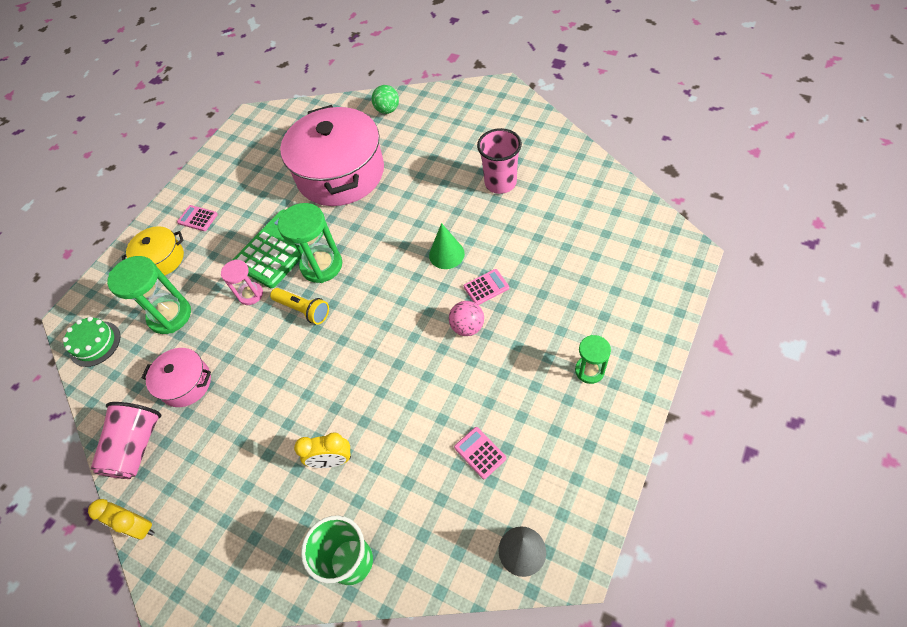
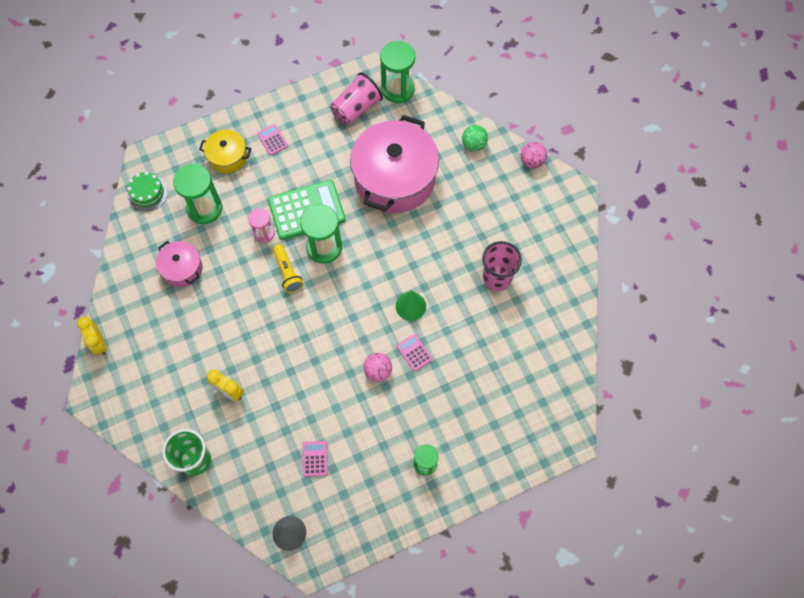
camera: 30 degrees right, 10 degrees up
(136, 447) = (128, 290): pink cup -> pink cup (356, 108)
(286, 115) = (398, 89): none -> green hourglass
(446, 91) = (531, 161): none -> pink ball
(486, 287) = (414, 352): pink calculator -> pink calculator turned 135 degrees counterclockwise

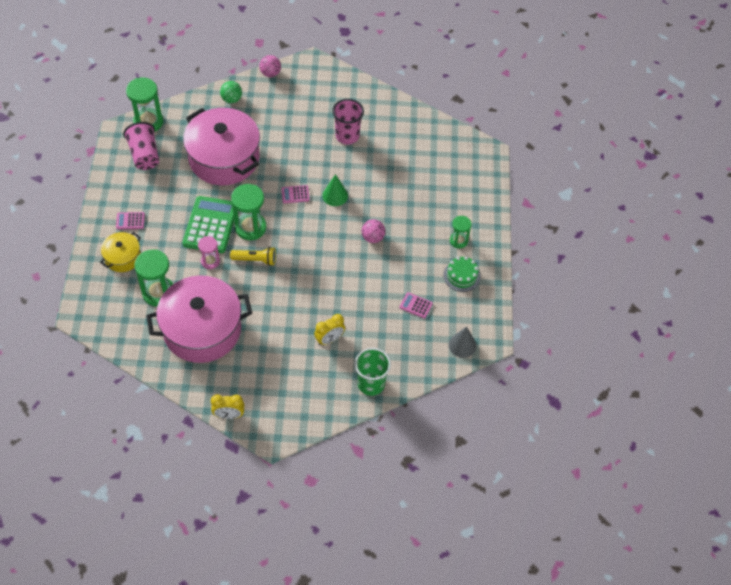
camera: 65 degrees left, 10 degrees down
(147, 193) = (113, 327): green cake -> green cake (462, 276)
(182, 268) = (202, 330): pink pot -> pink pot, size x2.07
(414, 352) = (372, 210): pink calculator -> pink calculator (295, 194)

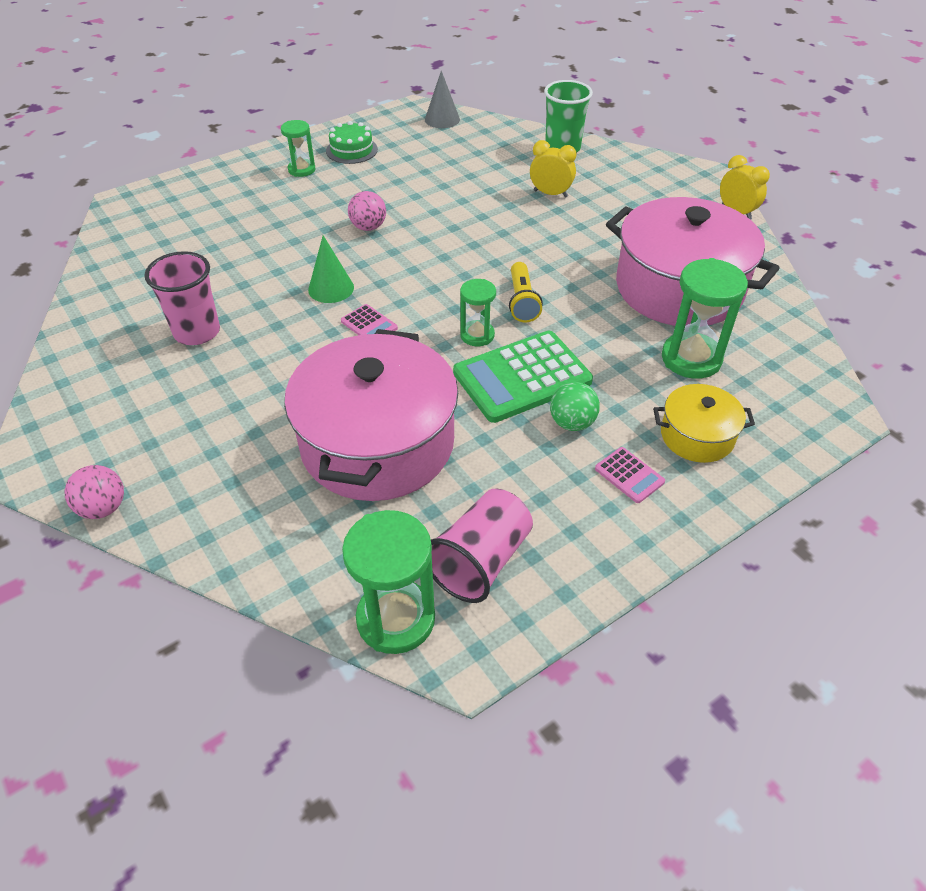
camera: 125 degrees left, 10 degrees down
(210, 261) = (579, 340): pink hourglass -> none
(231, 99) = (222, 523): green ball -> green ball (572, 423)
(250, 227) = (477, 335): green hourglass -> green hourglass, size x0.59
(255, 260) = (522, 301): yellow flashlight -> yellow flashlight turned 150 degrees counterclockwise
(416, 305) = (429, 161): pink calculator -> none

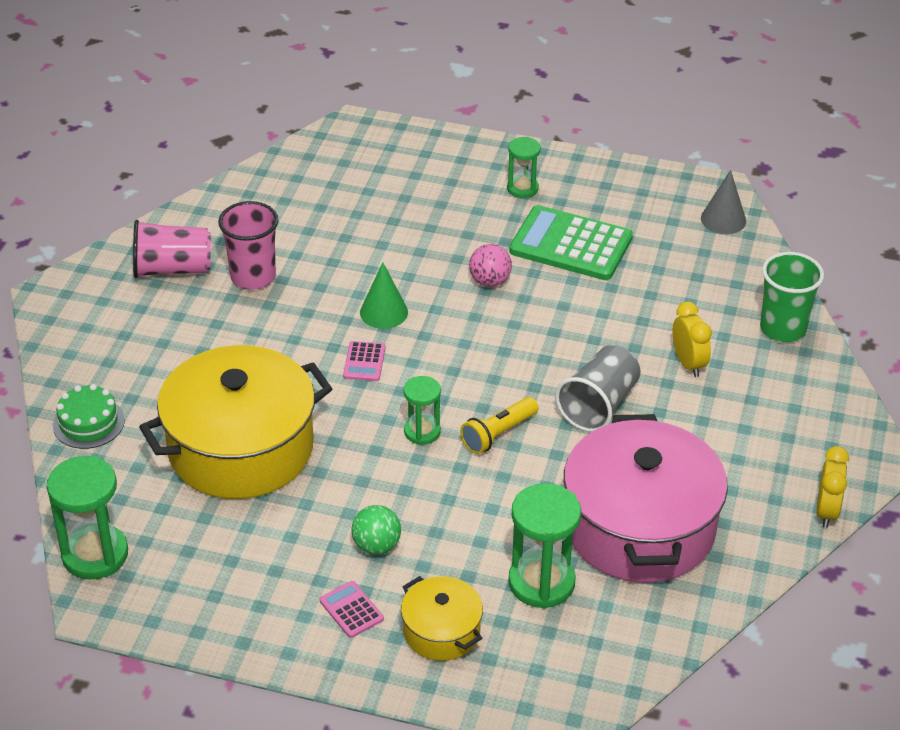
camera: 50 degrees right, 5 degrees down
(103, 508) = (51, 355): pink ball -> none
(351, 150) = (592, 197): green cake -> green cake (88, 423)
(377, 443) = (241, 448): pink pot -> yellow pot
(480, 561) = (183, 569): pink cup -> pink cup (172, 269)
(522, 377) = (399, 487): green calculator -> green calculator (571, 244)
(545, 245) = (598, 405): none -> grey cup
(629, 475) = (351, 610): pink calculator -> pink calculator turned 135 degrees clockwise

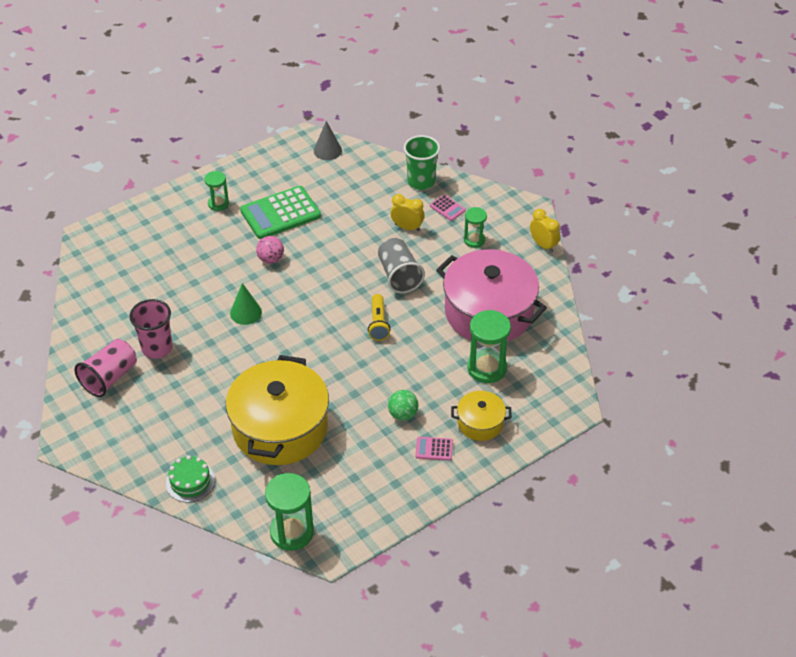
camera: 50 degrees left, 5 degrees up
(364, 362) = (273, 342): pink calculator -> pink calculator (447, 208)
(422, 431) = (346, 350): green hourglass -> green hourglass (474, 240)

